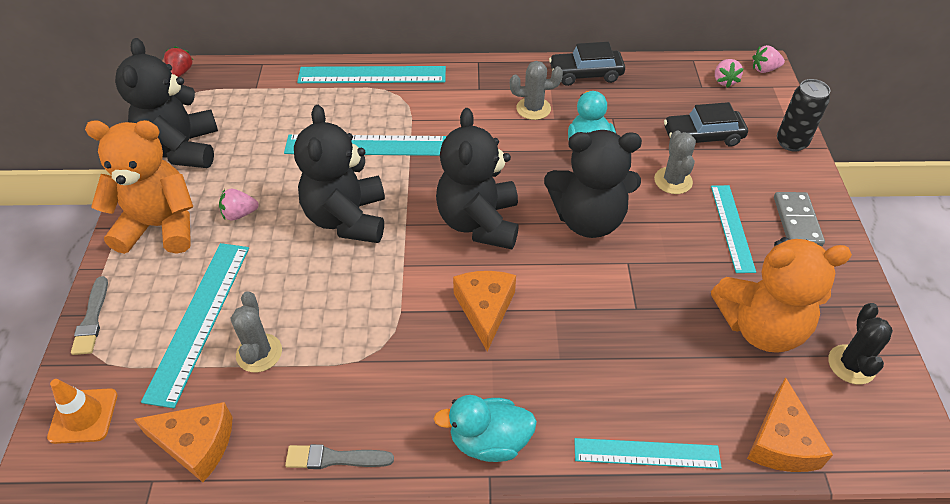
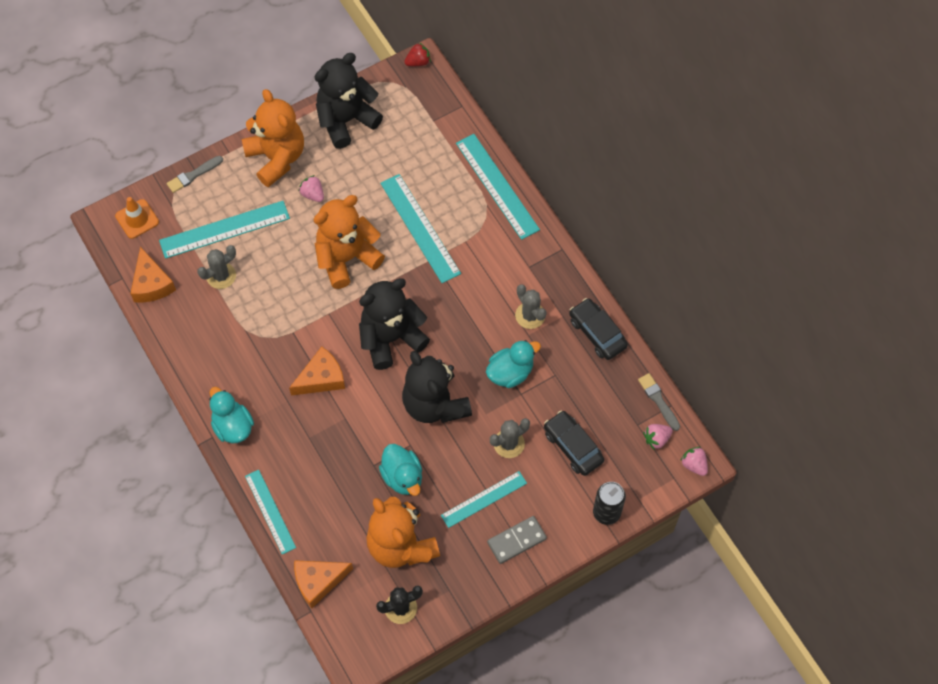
camera: 60 degrees right, 15 degrees up
(335, 458) = (180, 355): grey brush -> grey brush (658, 400)
(347, 219) = (346, 258): black teddy bear -> orange teddy bear
(667, 287) = (402, 477): none -> turquoise duck

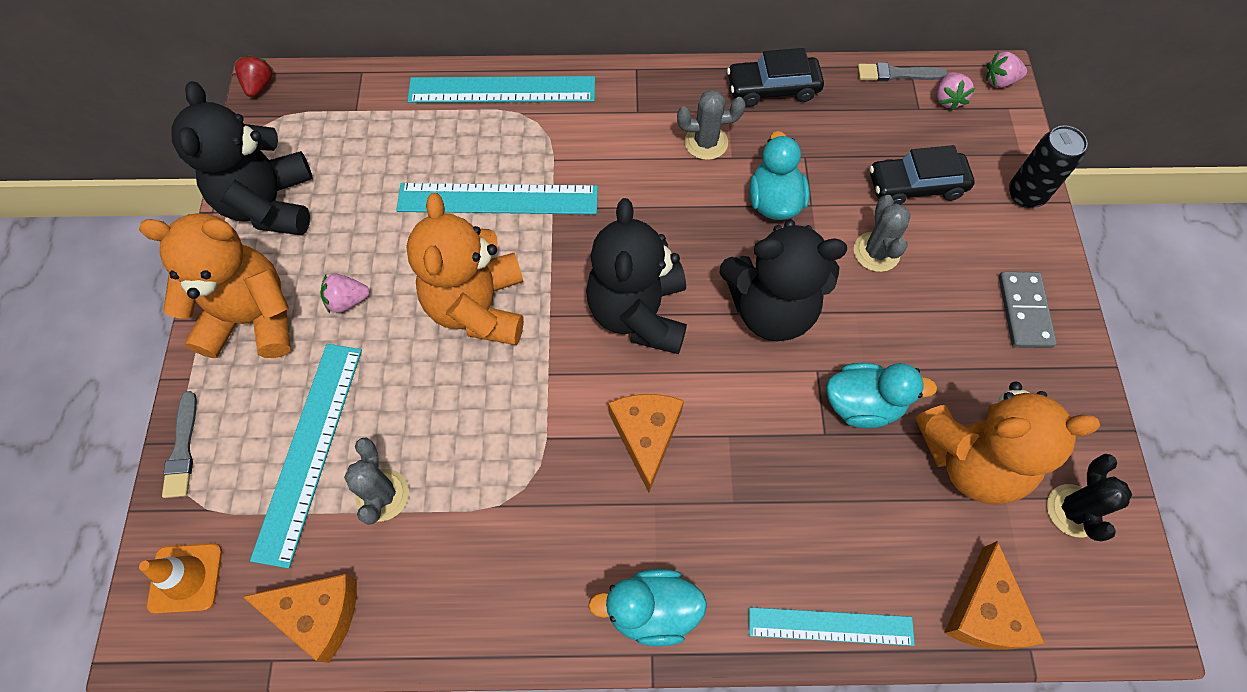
camera: 60 degrees left, 0 degrees up
(484, 499) = (945, 320): turquoise ruler -> none

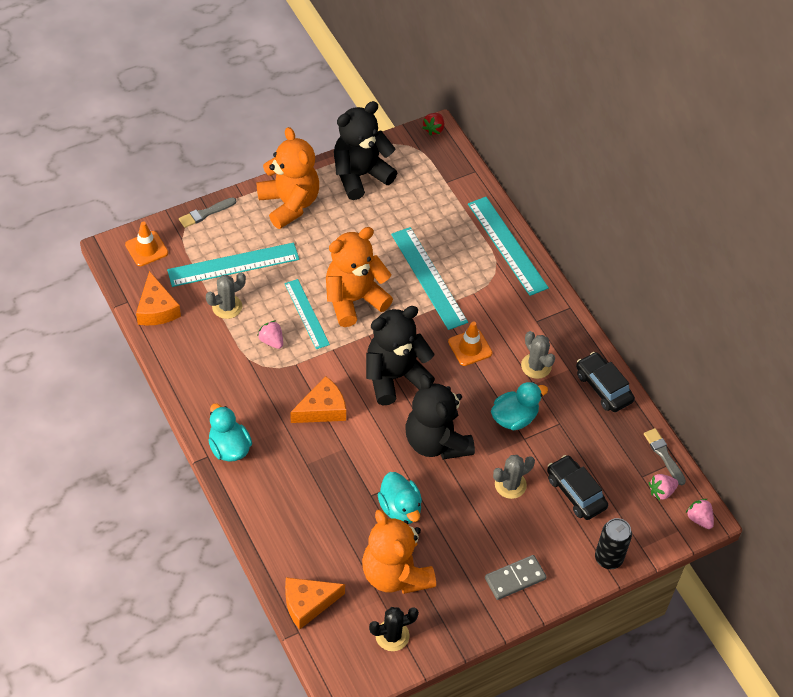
camera: 60 degrees right, 10 degrees down
(259, 86) = (433, 129): red strawberry -> red strawberry turned 135 degrees clockwise
(347, 301) = (323, 239): pink strawberry -> pink strawberry (271, 341)
(638, 202) = (470, 347): none -> orange traffic cone
(830, 626) = (262, 532): turquoise ruler -> turquoise ruler (306, 314)

